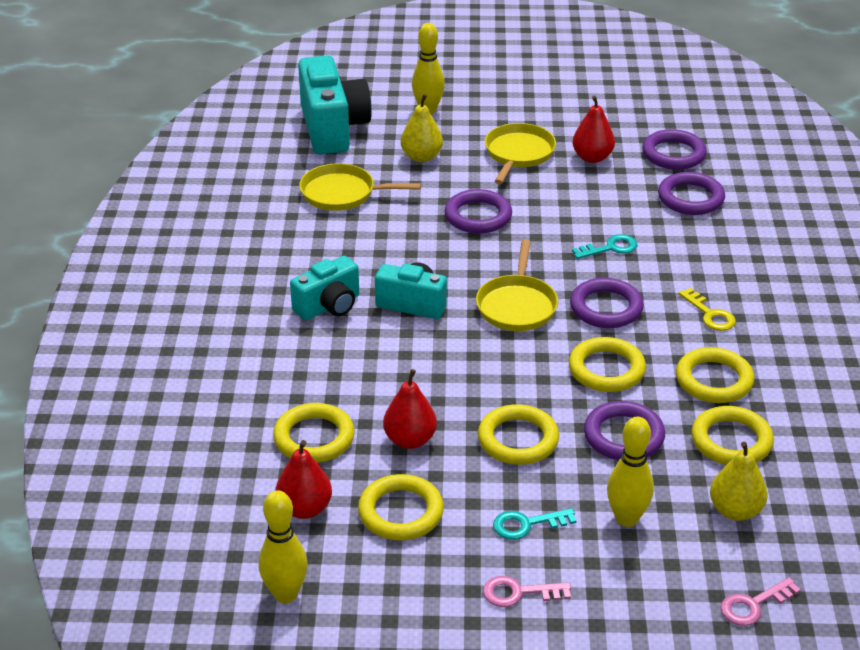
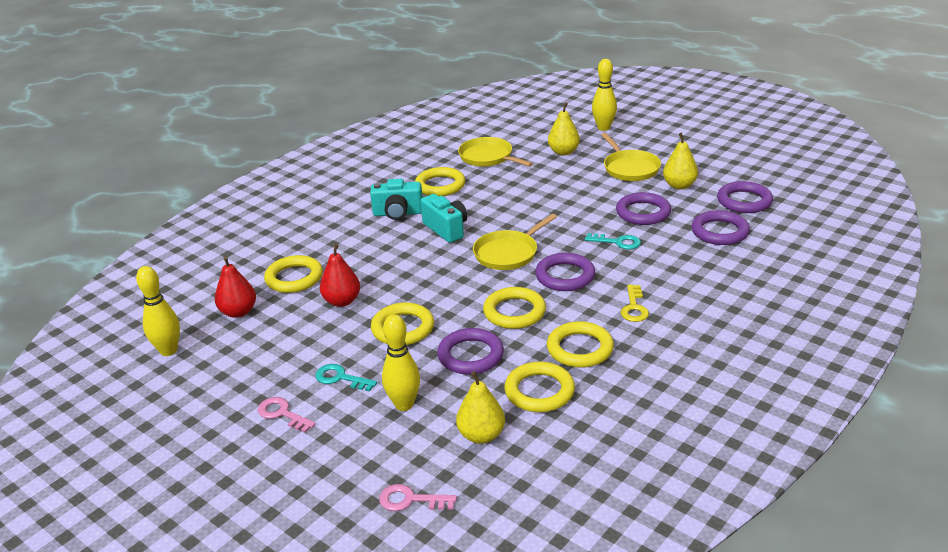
camera: 40 degrees right, 5 degrees down
(332, 128) = (530, 122): turquoise camera -> none
(400, 512) = (283, 337): yellow ring -> yellow ring (440, 185)
(478, 216) = (554, 195): purple ring -> purple ring (643, 213)
(518, 153) = (630, 168): yellow pan -> yellow pan turned 105 degrees clockwise
(592, 157) = (679, 185): red pear -> yellow pear

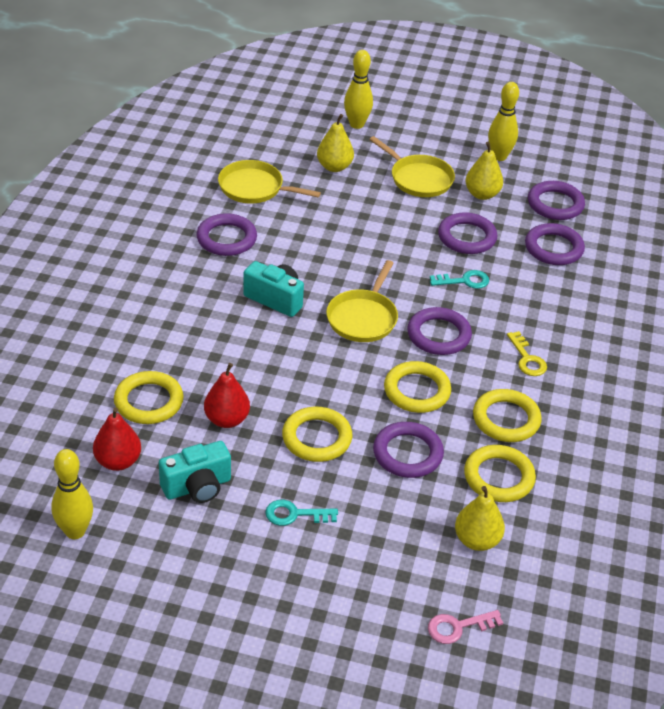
camera: 30 degrees left, 10 degrees up
(282, 414) = (265, 572): pink key -> none
(398, 213) = (205, 287): turquoise camera -> turquoise camera (197, 487)
(404, 404) = (381, 527): yellow bowling pin -> yellow bowling pin (499, 156)
(440, 185) = (226, 238): yellow ring -> purple ring

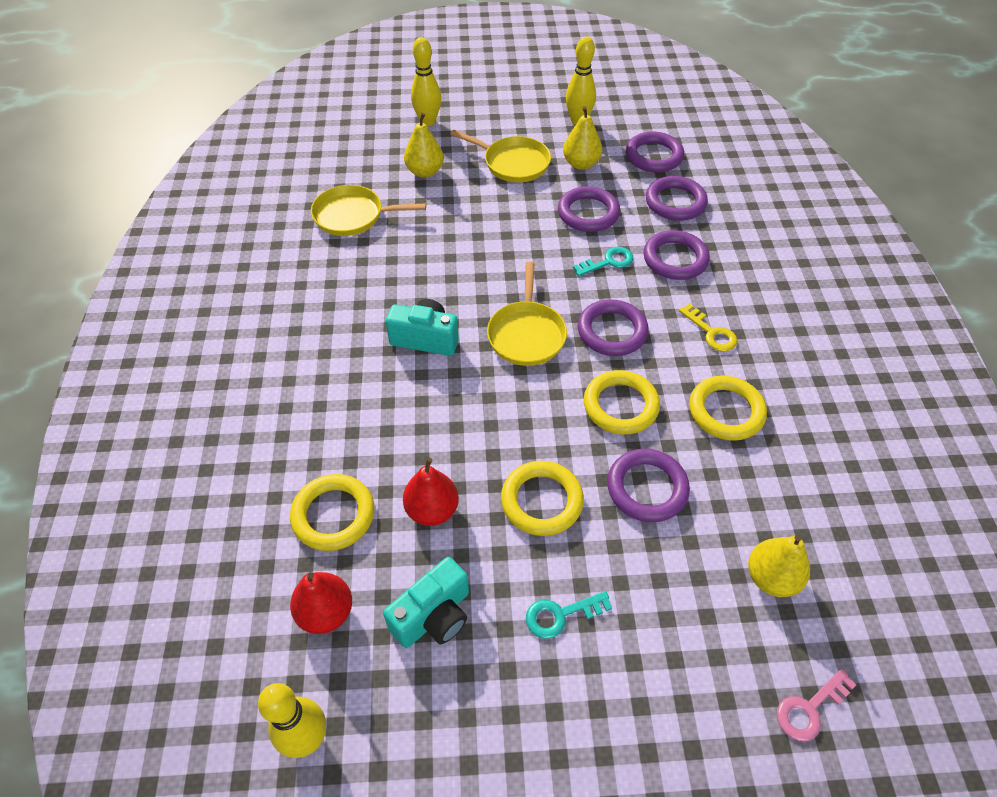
camera: 15 degrees left, 10 degrees up
(226, 238) = (345, 282): purple ring -> purple ring (675, 259)
(498, 477) = (753, 486): yellow ring -> none

